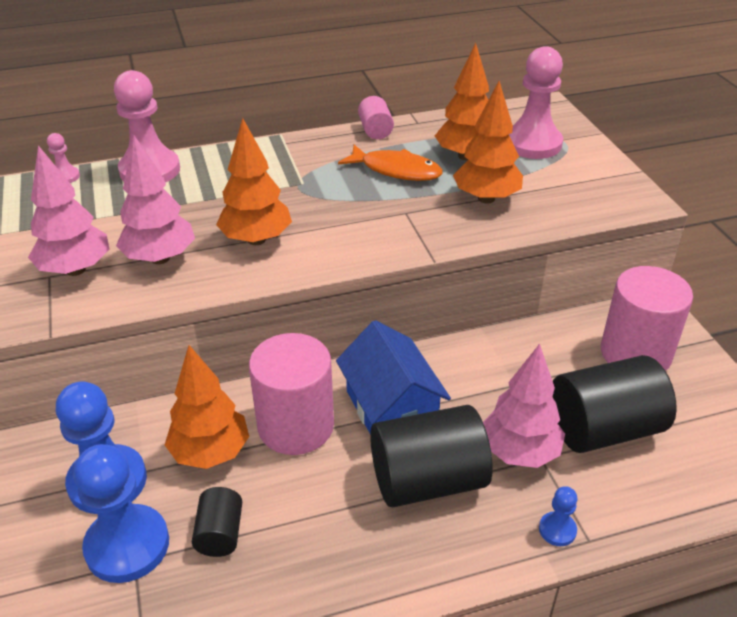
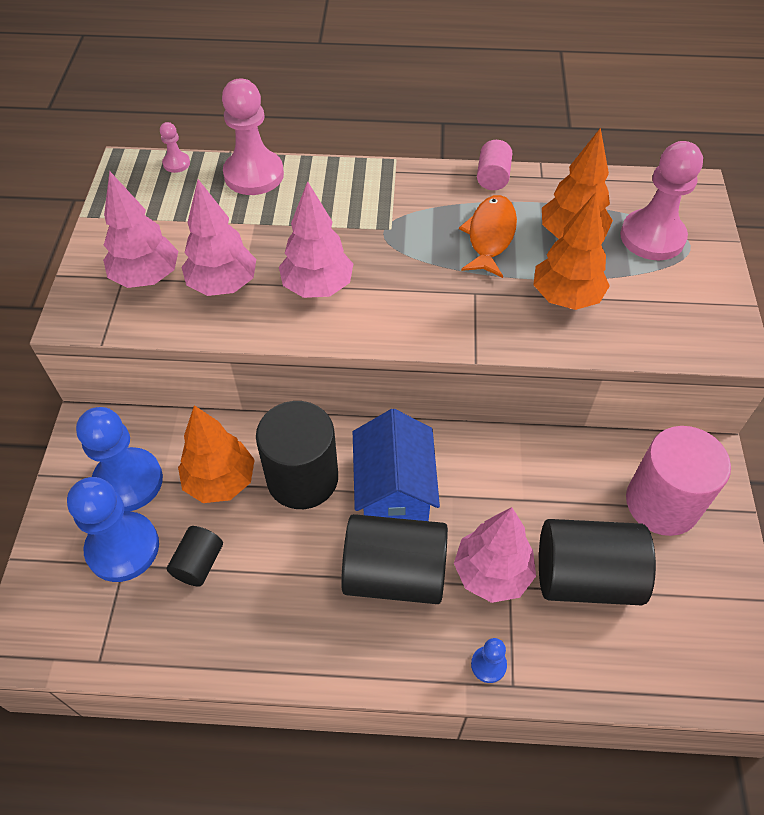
camera: 20 degrees right, 15 degrees up
(256, 240) = (317, 287): orange tree -> pink tree
(296, 426) = (302, 478): pink cylinder -> black cylinder
(396, 170) = (490, 236): orange fish -> orange fish turned 120 degrees counterclockwise

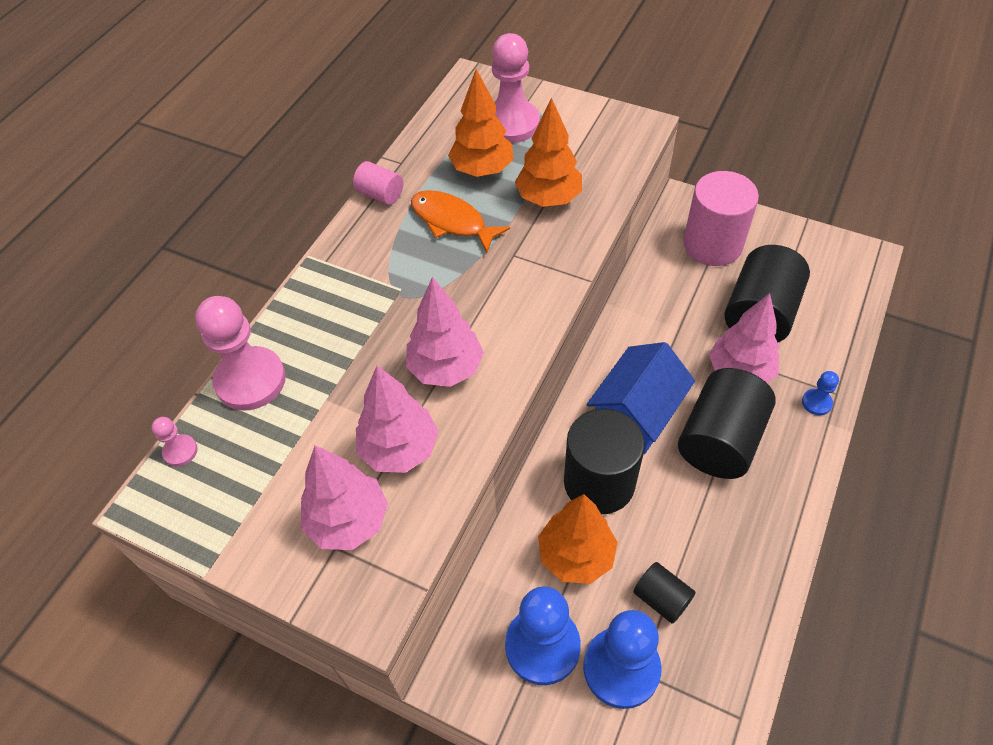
camera: 65 degrees left, 0 degrees up
(394, 488) = (636, 413): blue house -> blue house turned 75 degrees counterclockwise

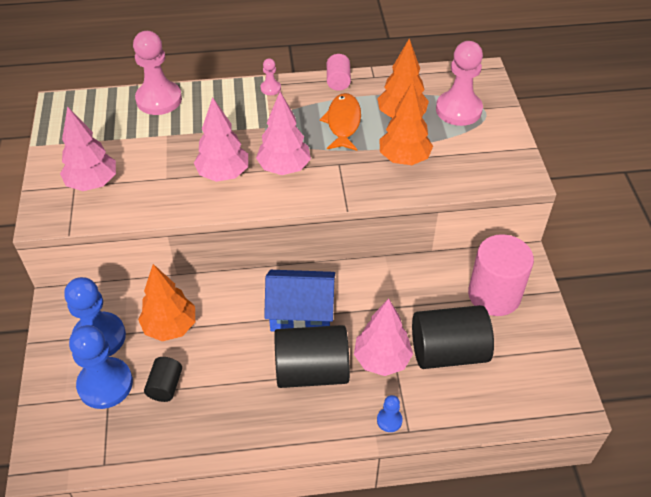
camera: 55 degrees right, 5 degrees down
(180, 451) = (97, 98): pink pawn -> pink pawn (270, 88)
(399, 449) = (152, 181): pink tree -> pink tree (284, 168)
(599, 482) = (232, 316): black cylinder -> none

